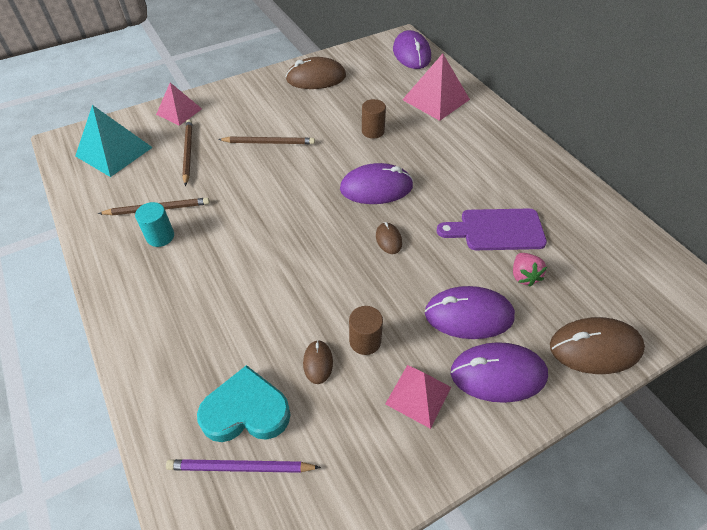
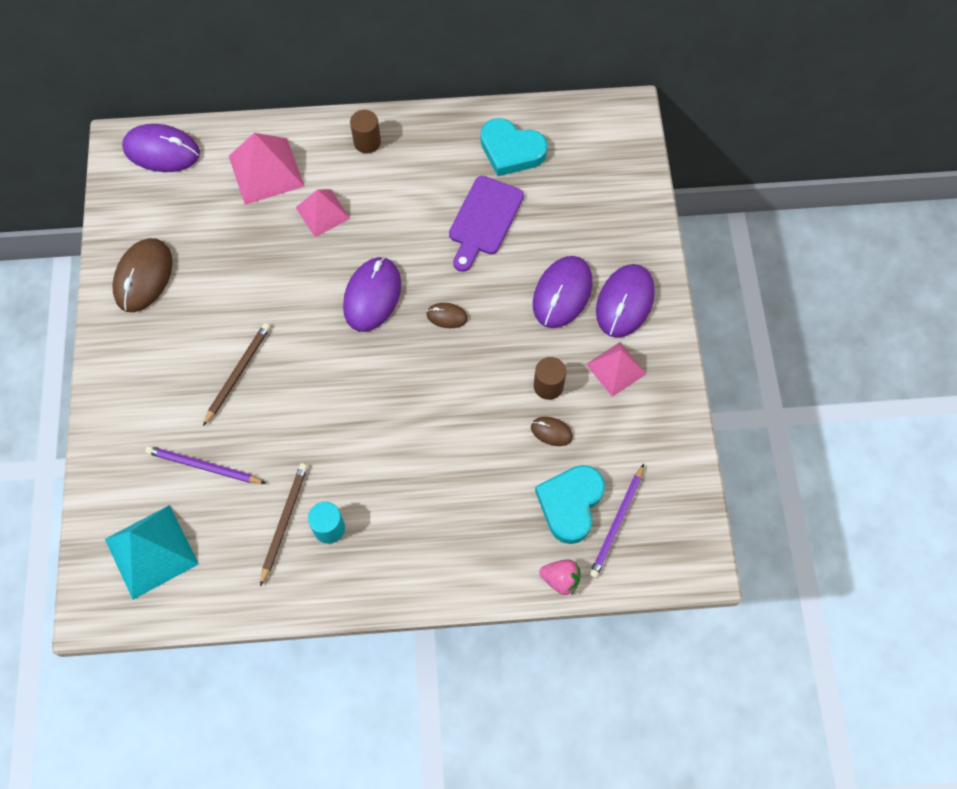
camera: 65 degrees left, 15 degrees up
(179, 111) = (114, 457): pink pyramid -> pink pyramid (323, 213)
(188, 152) = (204, 466): brown pencil -> purple pencil
(373, 131) = (282, 259): brown cylinder -> brown cylinder (367, 142)
(523, 276) = (545, 229): pink strawberry -> pink strawberry (560, 579)
(578, 223) = (511, 150): none -> turquoise heart
(595, 348) = (635, 221): brown mouse -> none

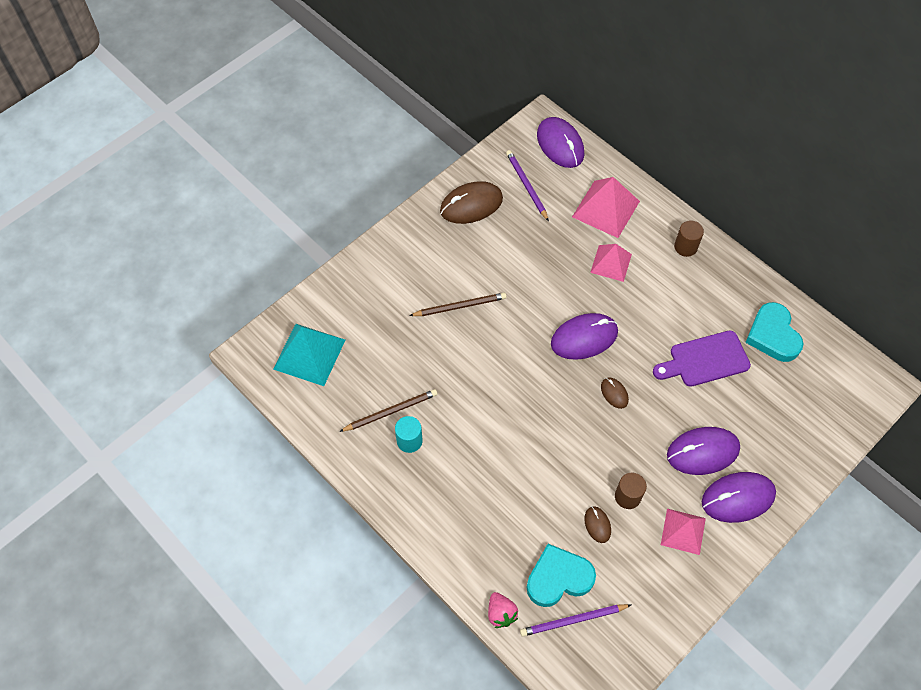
camera: 50 degrees right, 5 degrees down
(204, 466) = (385, 338): purple pencil -> purple pencil (526, 186)

